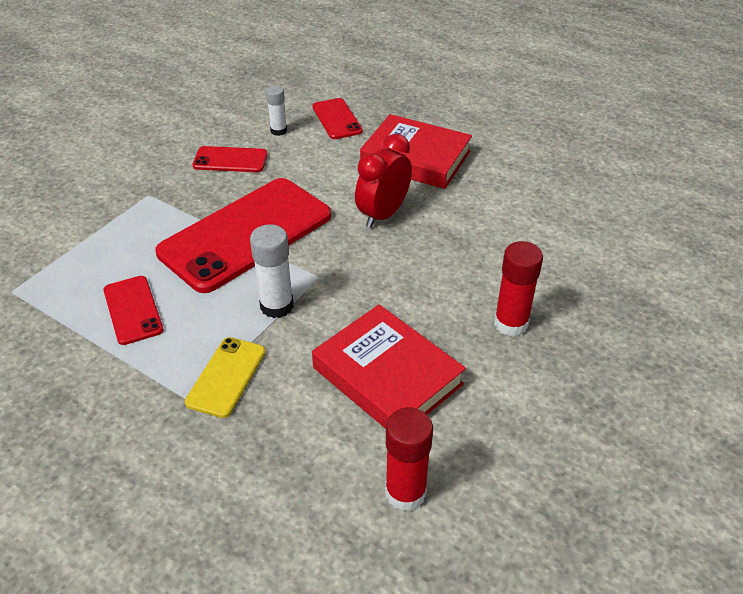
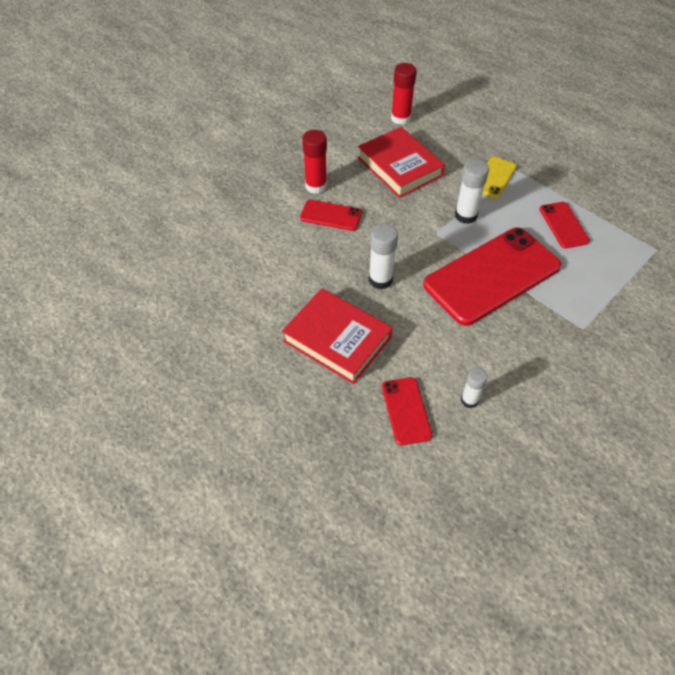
camera: 170 degrees left, 10 degrees up
(230, 160) = (515, 363): red phone -> red phone (331, 215)
(383, 214) = (380, 279): red clock -> white glue stick

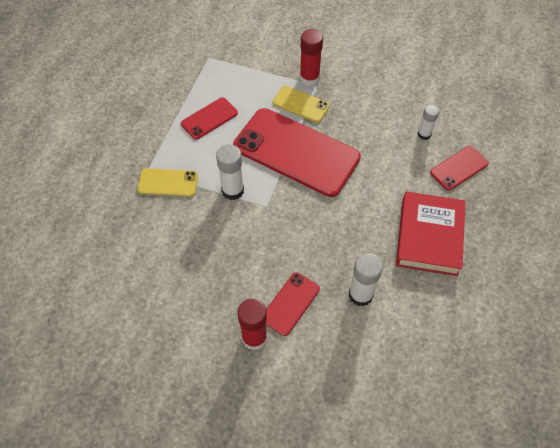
camera: 115 degrees left, 5 degrees up
(331, 215) = (290, 303): red phone -> red phone turned 45 degrees clockwise
(380, 279) = (347, 229): white glue stick -> white glue stick (360, 295)
(399, 167) = (187, 268): red book -> none
(400, 118) = (101, 297): red glue stick -> red glue stick (309, 78)
(558, 303) = (300, 104): none -> yellow phone

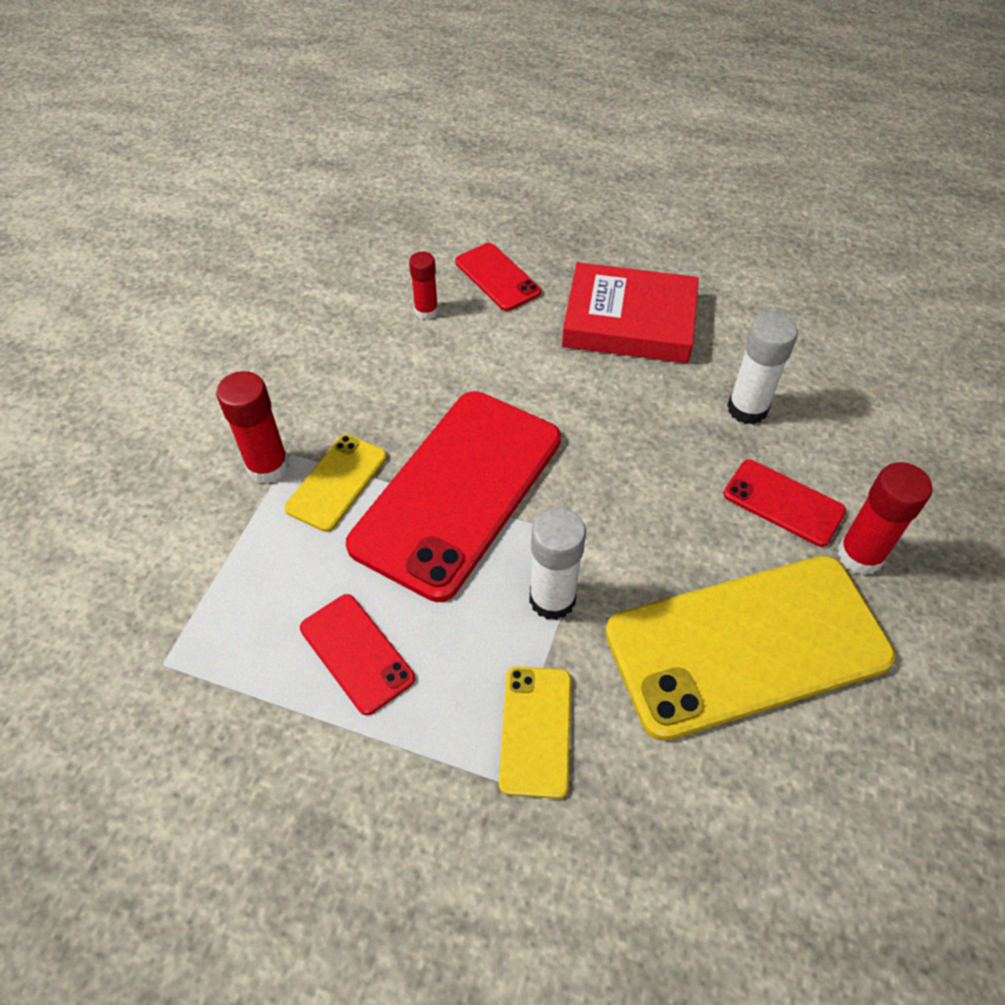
camera: 90 degrees left, 5 degrees down
(203, 272) = (747, 645): none -> yellow phone
(424, 134) = (426, 311): white glue stick -> red glue stick

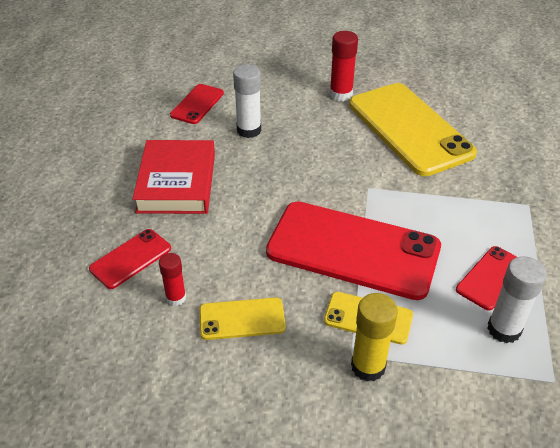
camera: 100 degrees left, 10 degrees down
(268, 467) = (368, 366): red glue stick -> yellow glue stick
(535, 730) = (495, 196): yellow phone -> yellow phone (242, 319)
(552, 599) = (415, 198): white glue stick -> white glue stick (504, 329)
(783, 503) = (316, 117): red phone -> red phone (197, 104)

